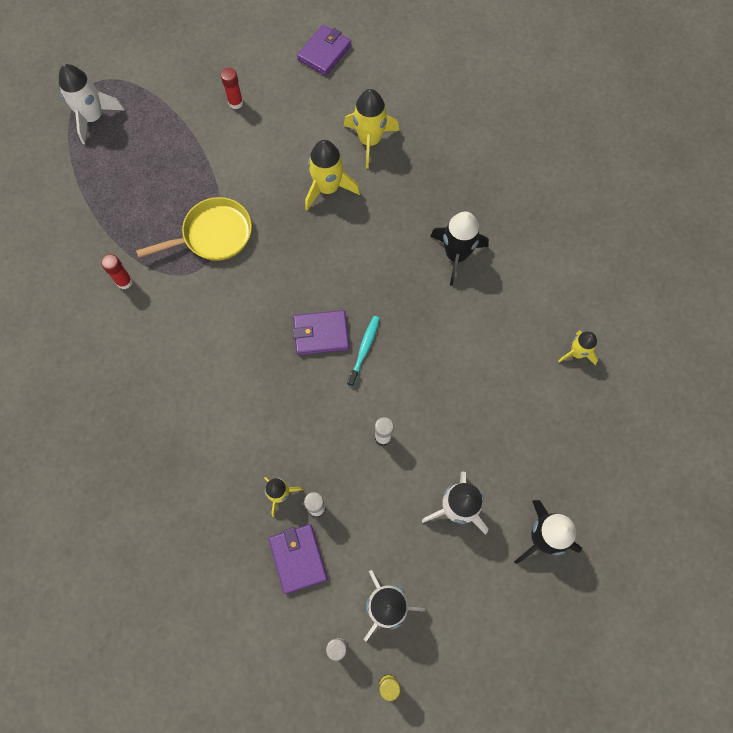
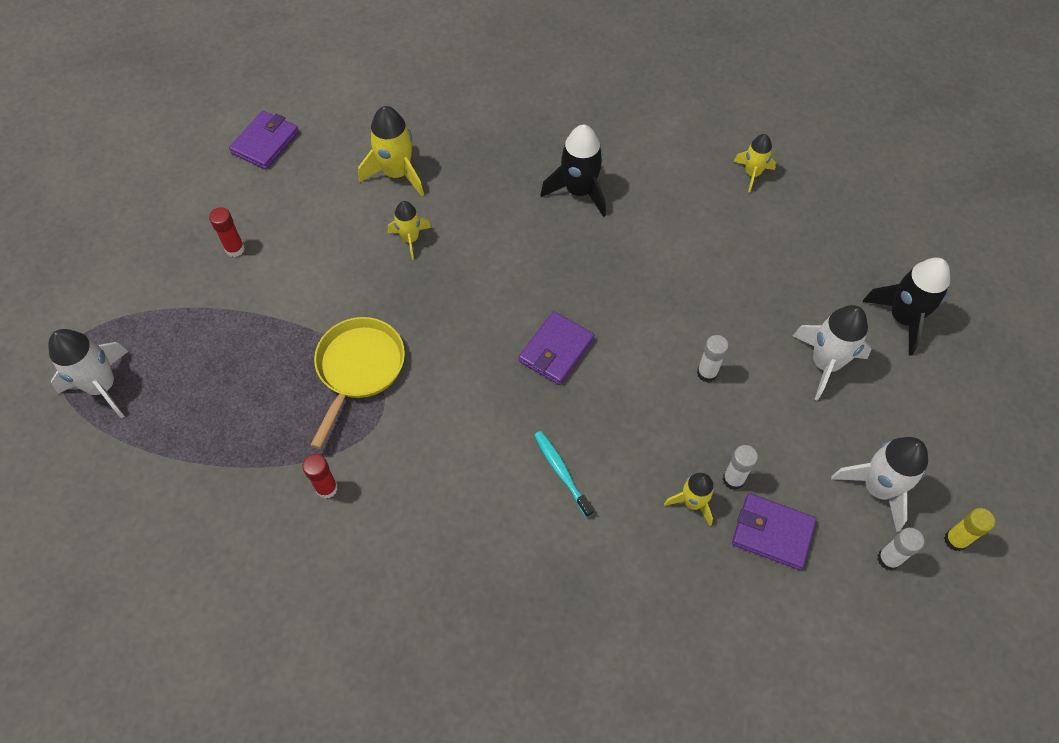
camera: 50 degrees left, 10 degrees down
(324, 52) = (265, 143): purple wallet -> purple wallet turned 45 degrees clockwise
(328, 188) = (410, 239): yellow rocket -> yellow rocket, size x0.61
(364, 349) = (605, 326): turquoise toothbrush -> turquoise toothbrush (561, 472)

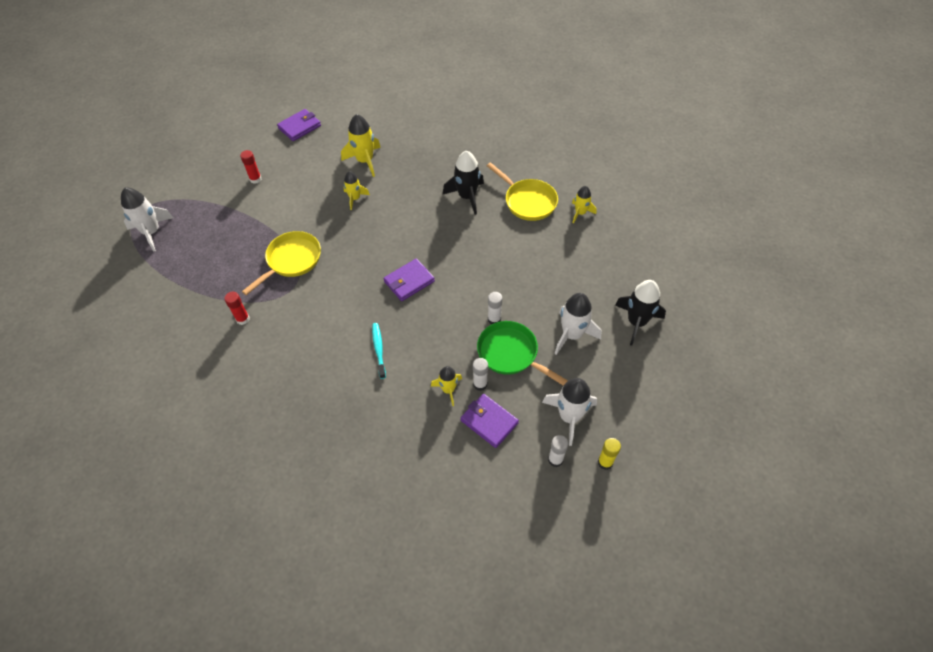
camera: 20 degrees right, 5 degrees down
(670, 175) = (528, 201): none -> yellow pan
(754, 419) = (511, 354): none -> green pan

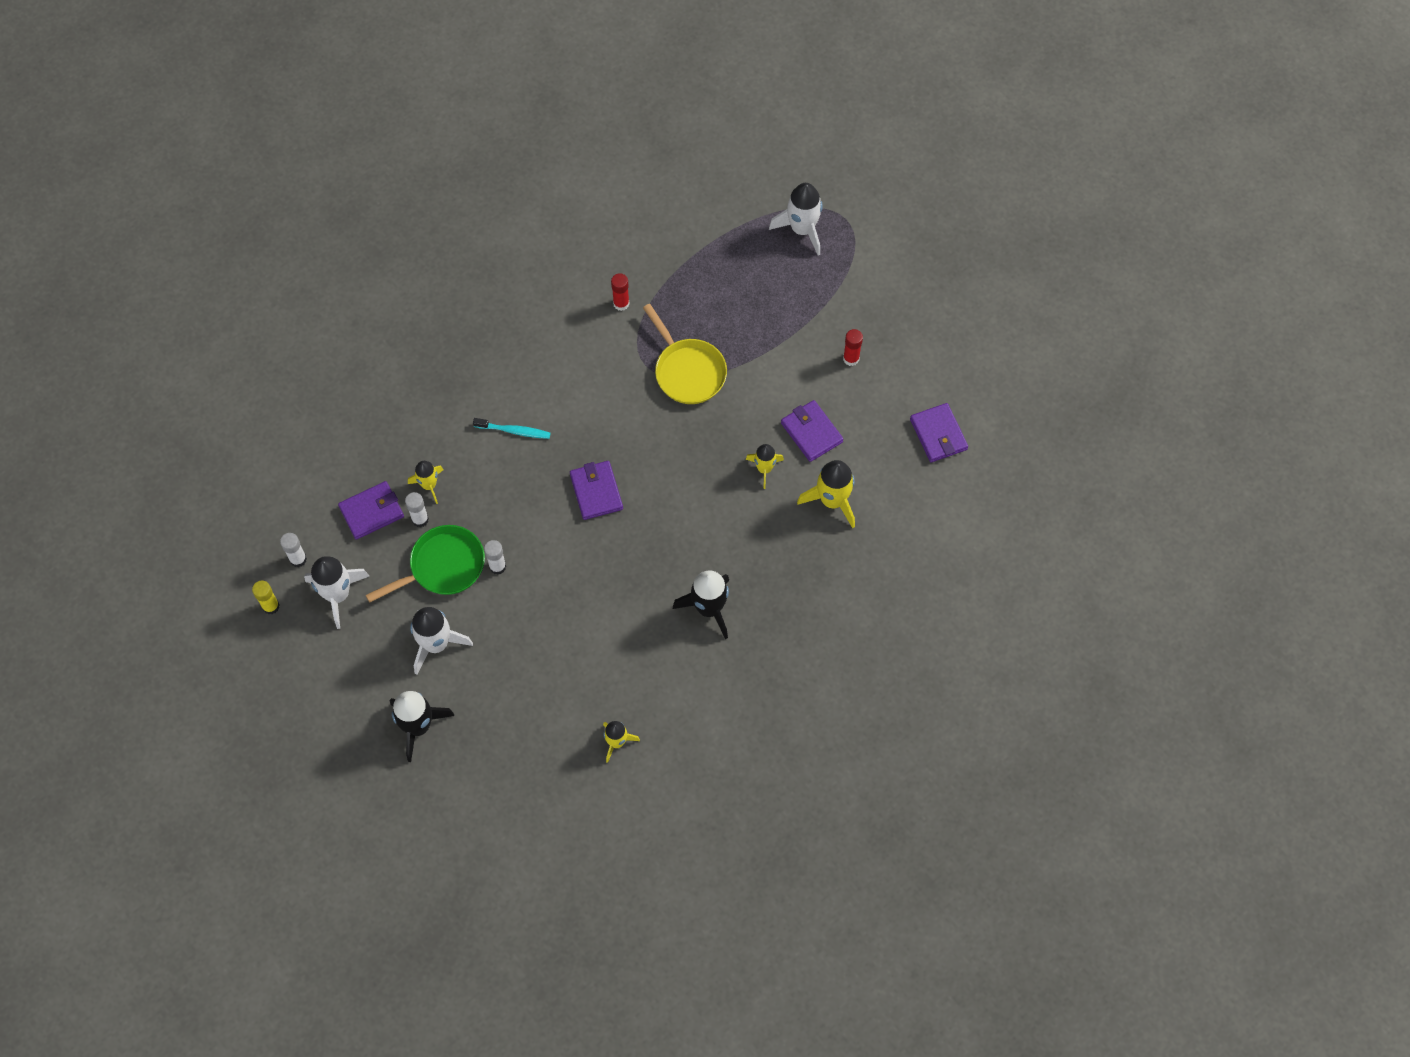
camera: 110 degrees right, 10 degrees up
(319, 183) = (811, 432): none -> purple wallet
(528, 201) = (667, 683): yellow pan -> none

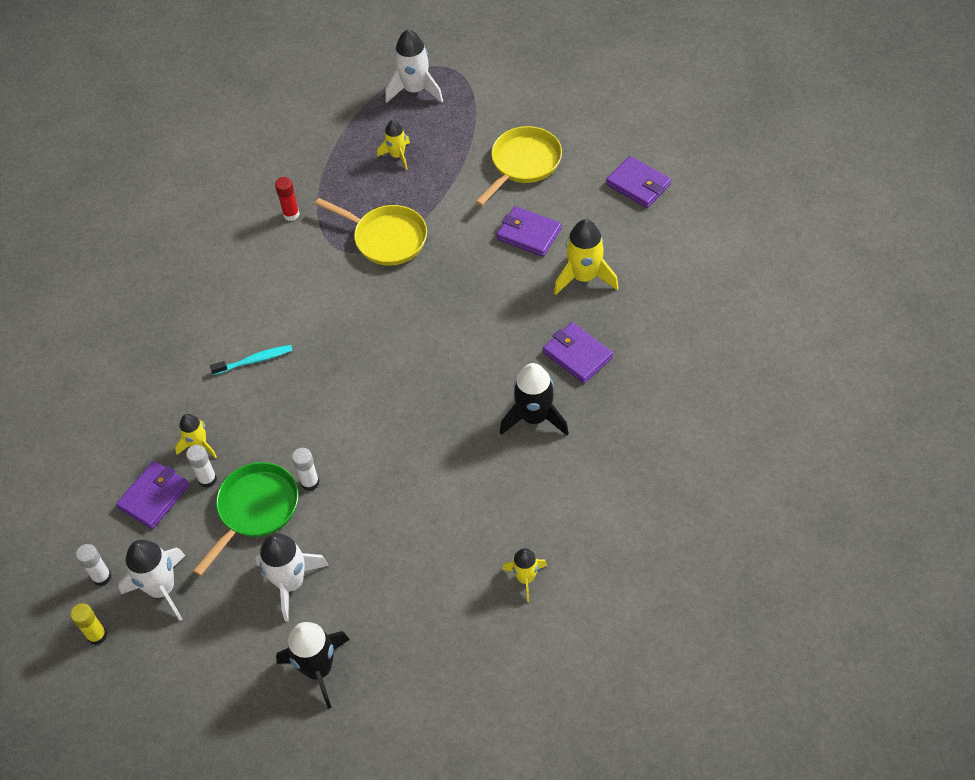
camera: 25 degrees left, 10 degrees down
(596, 492) = (365, 373): purple wallet -> purple wallet (577, 355)
(764, 469) = (507, 281): yellow rocket -> yellow rocket (397, 155)
(851, 358) = (523, 163): red glue stick -> yellow pan

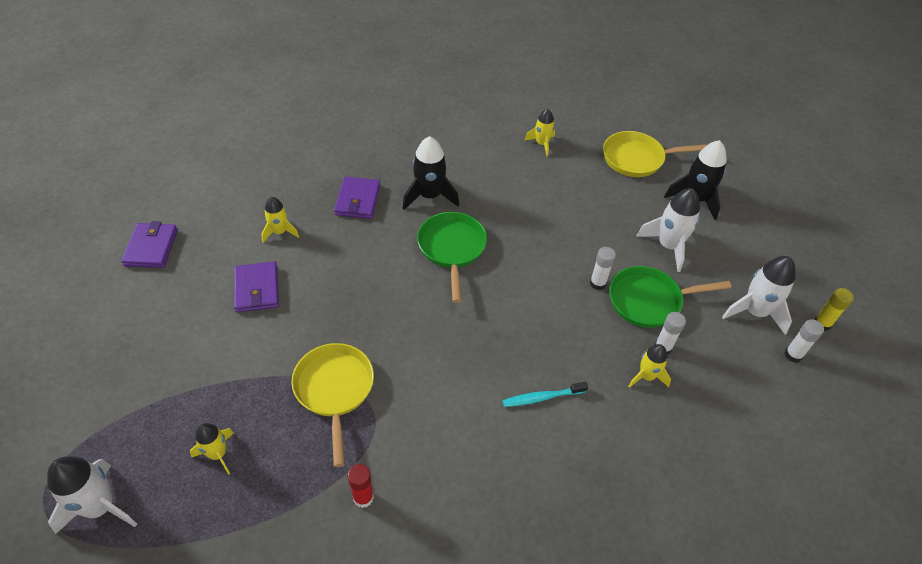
camera: 135 degrees left, 5 degrees down
(154, 497) = (711, 372): purple wallet -> none
(254, 360) = (542, 397): turquoise toothbrush -> turquoise toothbrush turned 45 degrees counterclockwise
(451, 394) = (452, 249): none -> green pan
(523, 163) = (169, 339): yellow pan -> yellow pan (637, 158)
(584, 277) = (280, 232): yellow rocket -> yellow rocket, size x0.61

